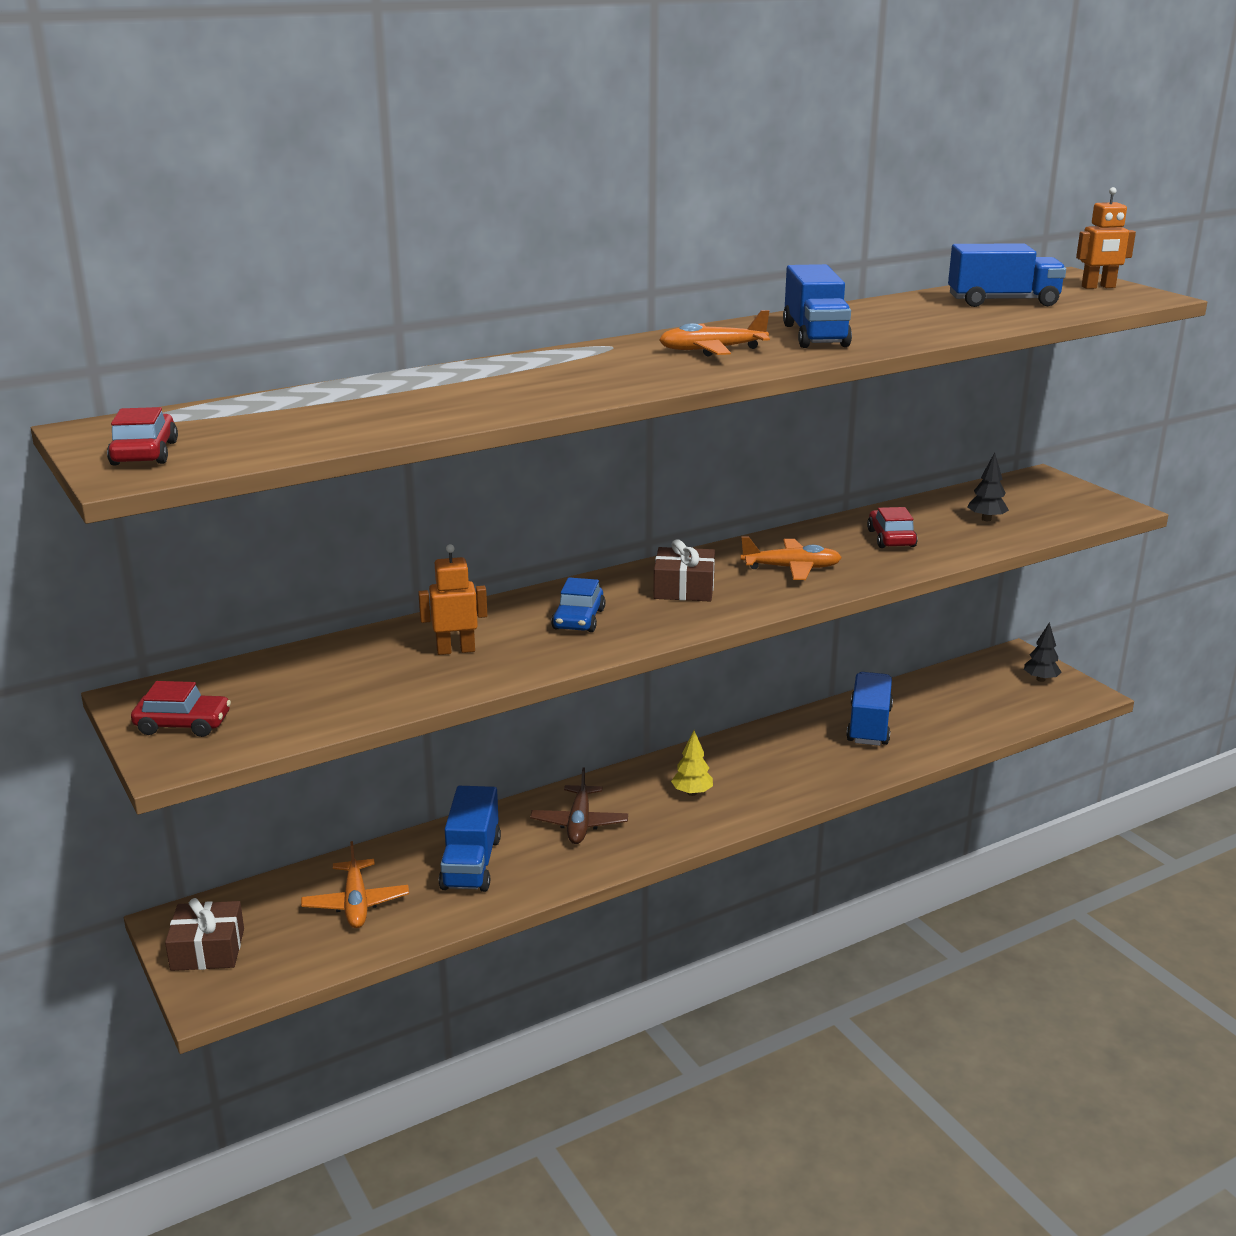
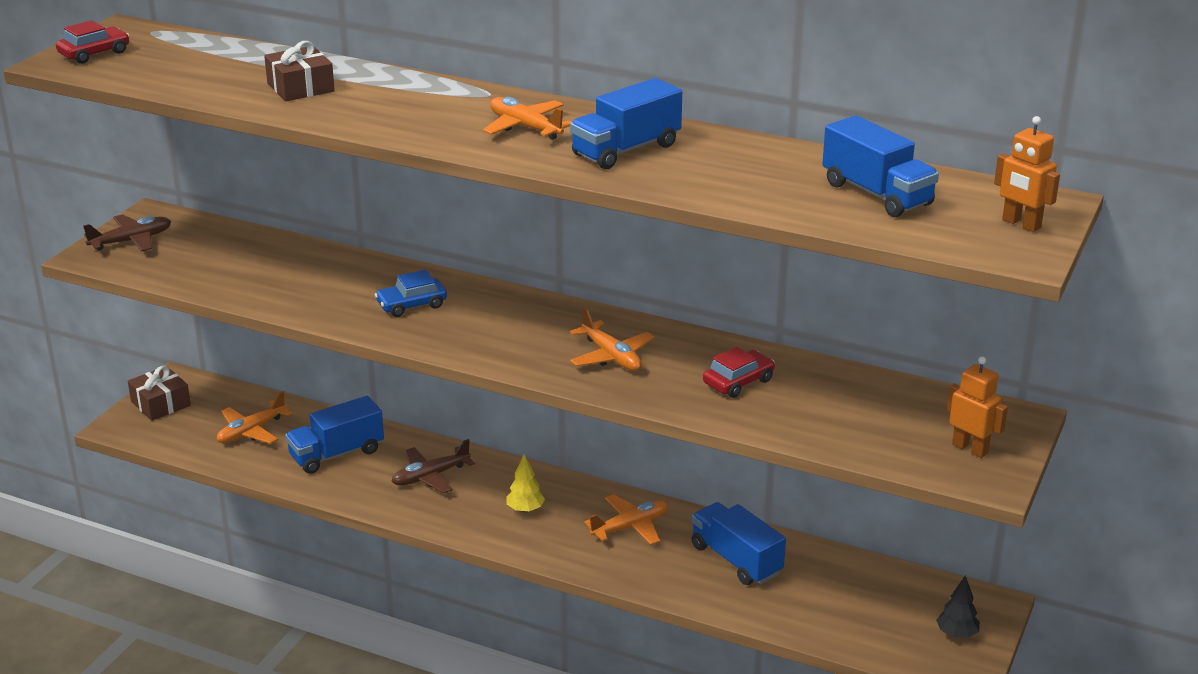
camera: 55 degrees right, 5 degrees up
(183, 724) = (132, 241): red car -> brown plane
(455, 650) = (315, 281): orange robot -> orange robot (970, 448)
(684, 588) = (514, 325): brown gift -> brown gift (300, 87)
(774, 753) = (630, 527): none -> orange plane
(869, 726) = (736, 560): blue truck -> blue truck turned 105 degrees counterclockwise
(986, 519) = (853, 416): black tree -> none

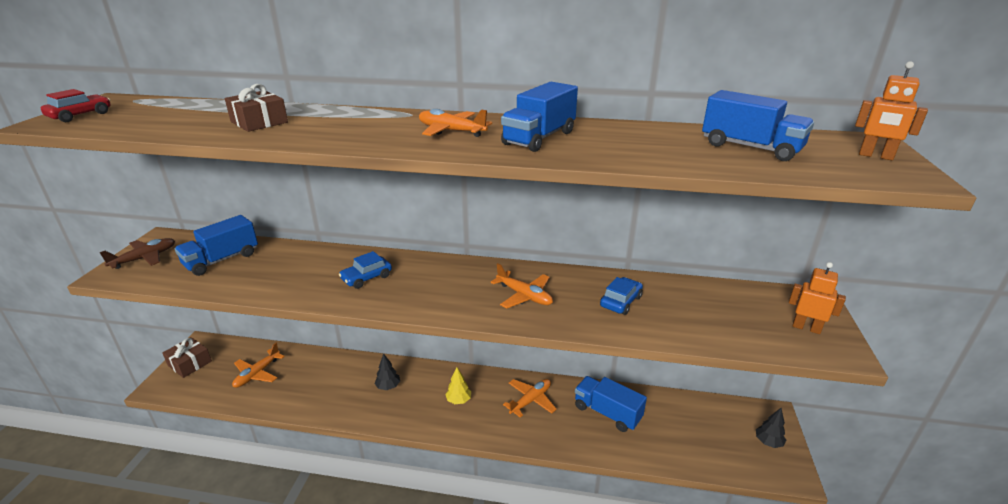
camera: 15 degrees left, 0 degrees up
(336, 454) = (320, 381): blue truck -> blue truck (222, 260)
(430, 476) = (388, 386): brown plane -> black tree
(738, 382) = (621, 301): red car -> blue car

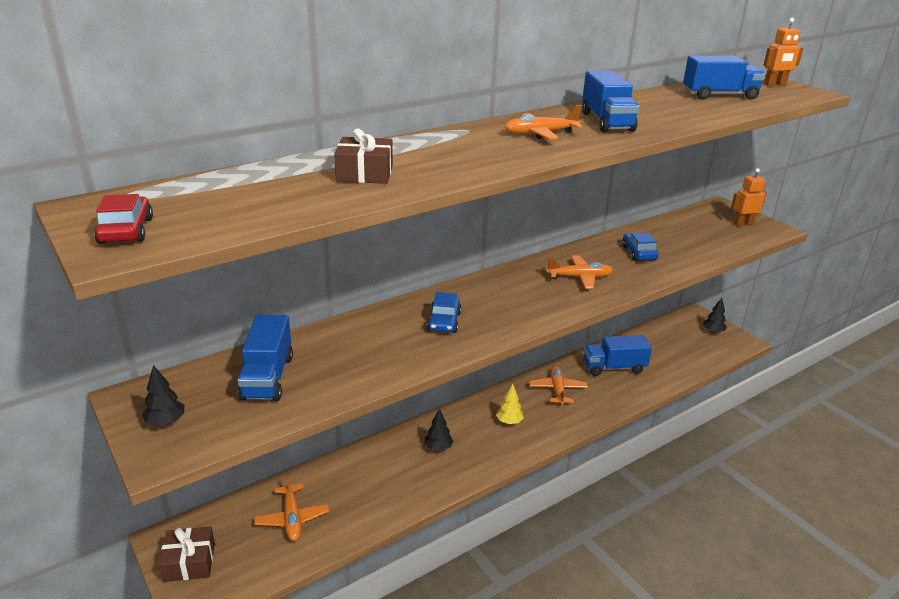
camera: 45 degrees left, 0 degrees up
(145, 258) = (165, 422): brown plane -> black tree

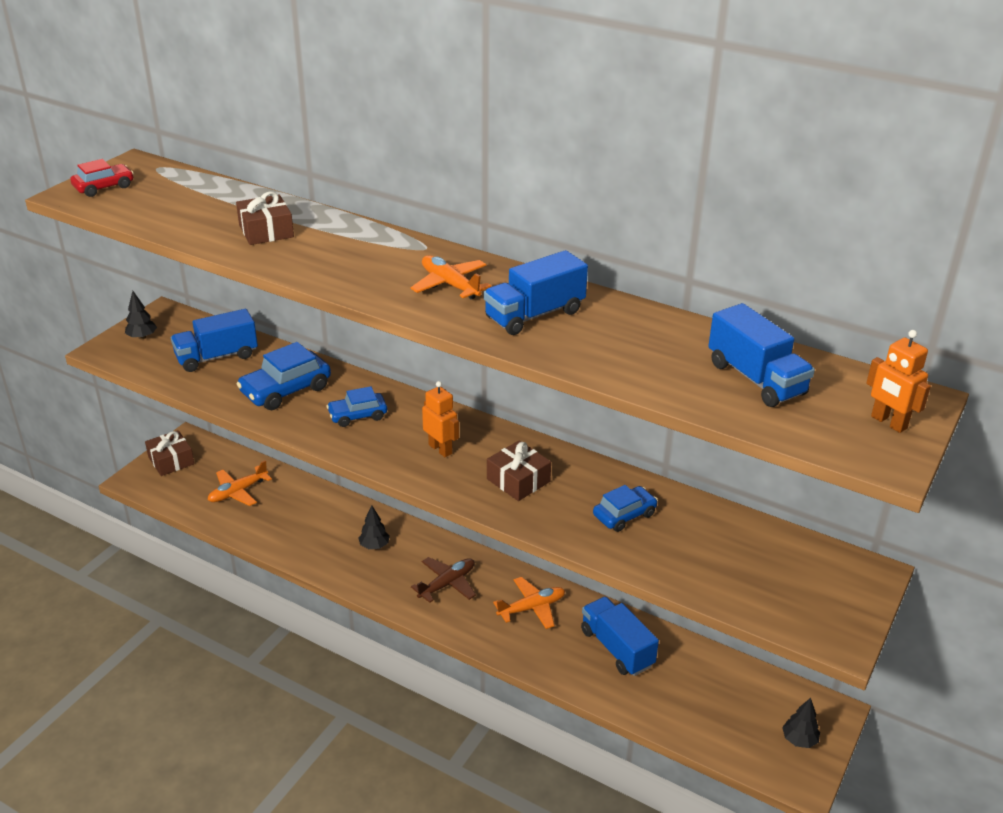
camera: 65 degrees right, 5 degrees up
(370, 349) = (285, 390): none -> blue car
(509, 421) = (447, 584): yellow tree -> brown plane
(580, 277) = (518, 480): orange plane -> brown gift
(743, 224) = (823, 603): orange robot -> orange robot (440, 449)

